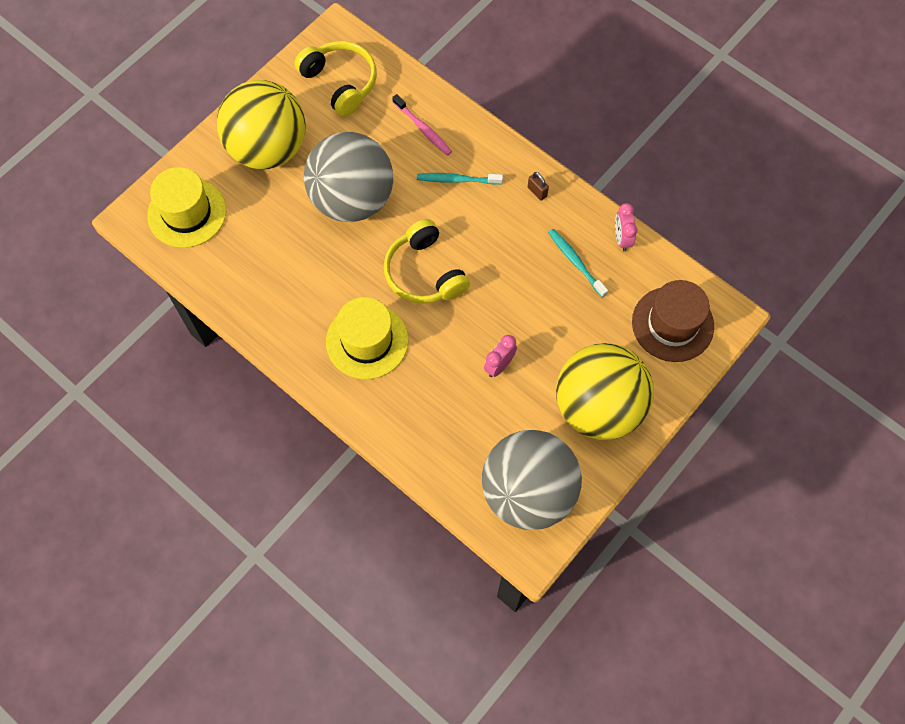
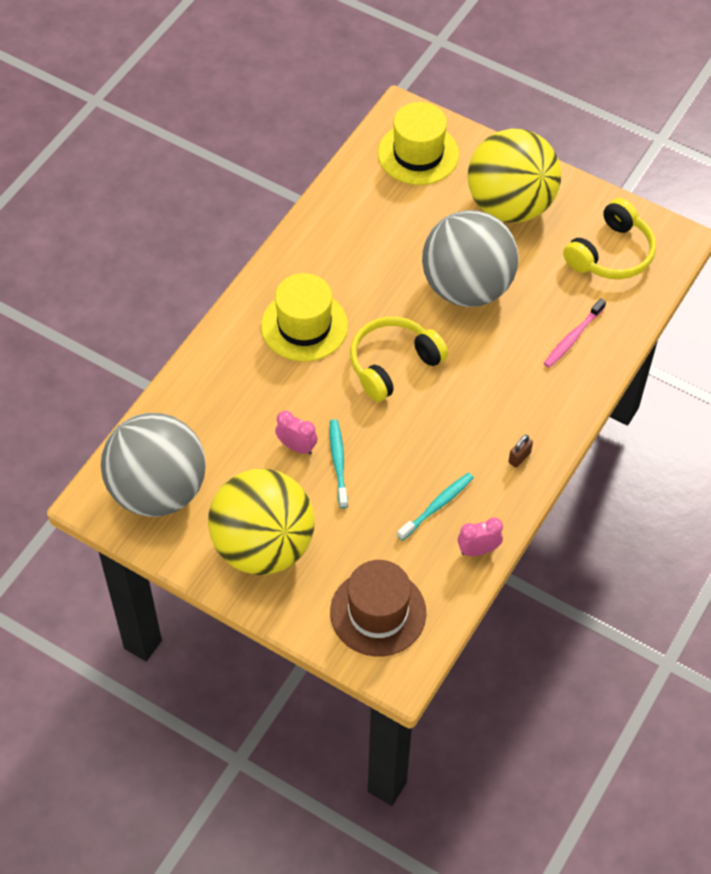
camera: 80 degrees right, 10 degrees down
(457, 180) = (515, 378): turquoise toothbrush -> turquoise toothbrush (338, 462)

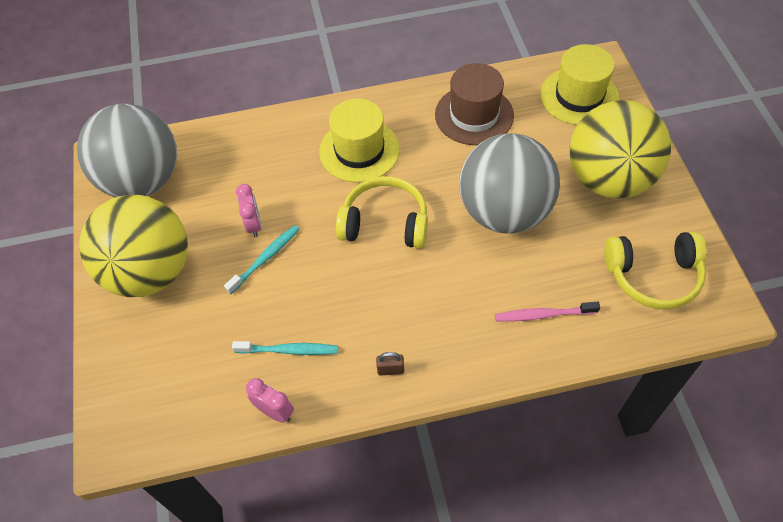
camera: 50 degrees right, 0 degrees up
(378, 612) = (155, 389): brown hat -> brown hat (474, 115)

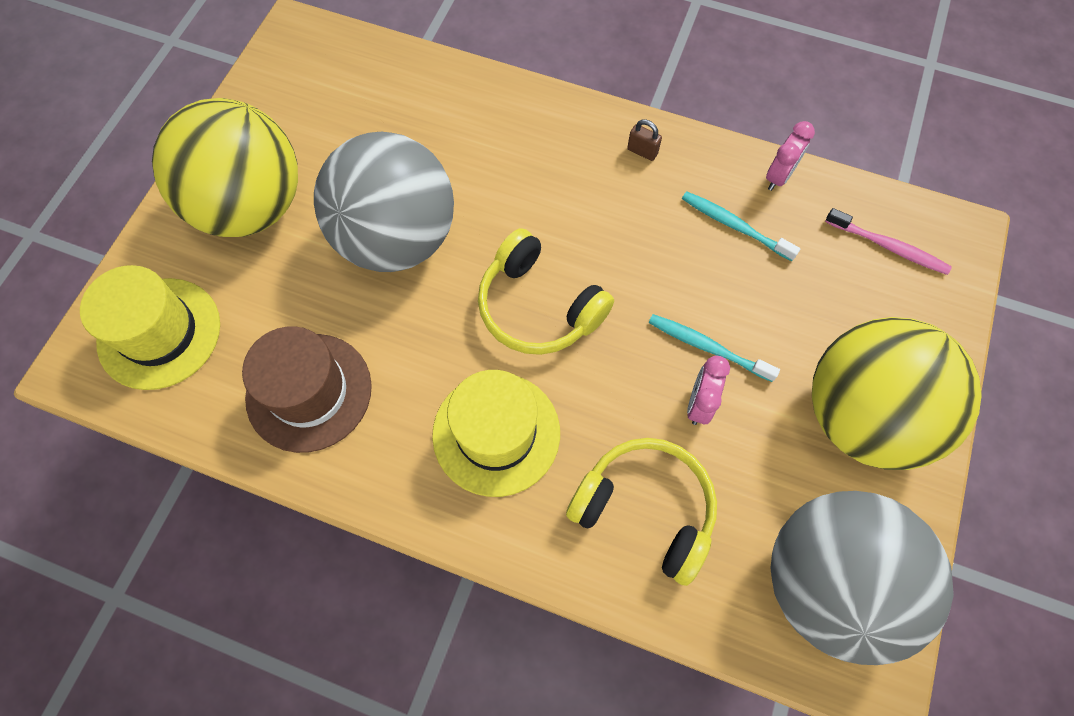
camera: 150 degrees left, 10 degrees up
(265, 258) = (707, 347): turquoise toothbrush -> turquoise toothbrush turned 45 degrees clockwise
(275, 411) = (778, 176): pink clock -> pink clock turned 120 degrees counterclockwise
(543, 315) = (458, 117): pink toothbrush -> pink toothbrush (888, 247)
(653, 275) = (322, 92): yellow headphones -> yellow headphones (645, 510)

